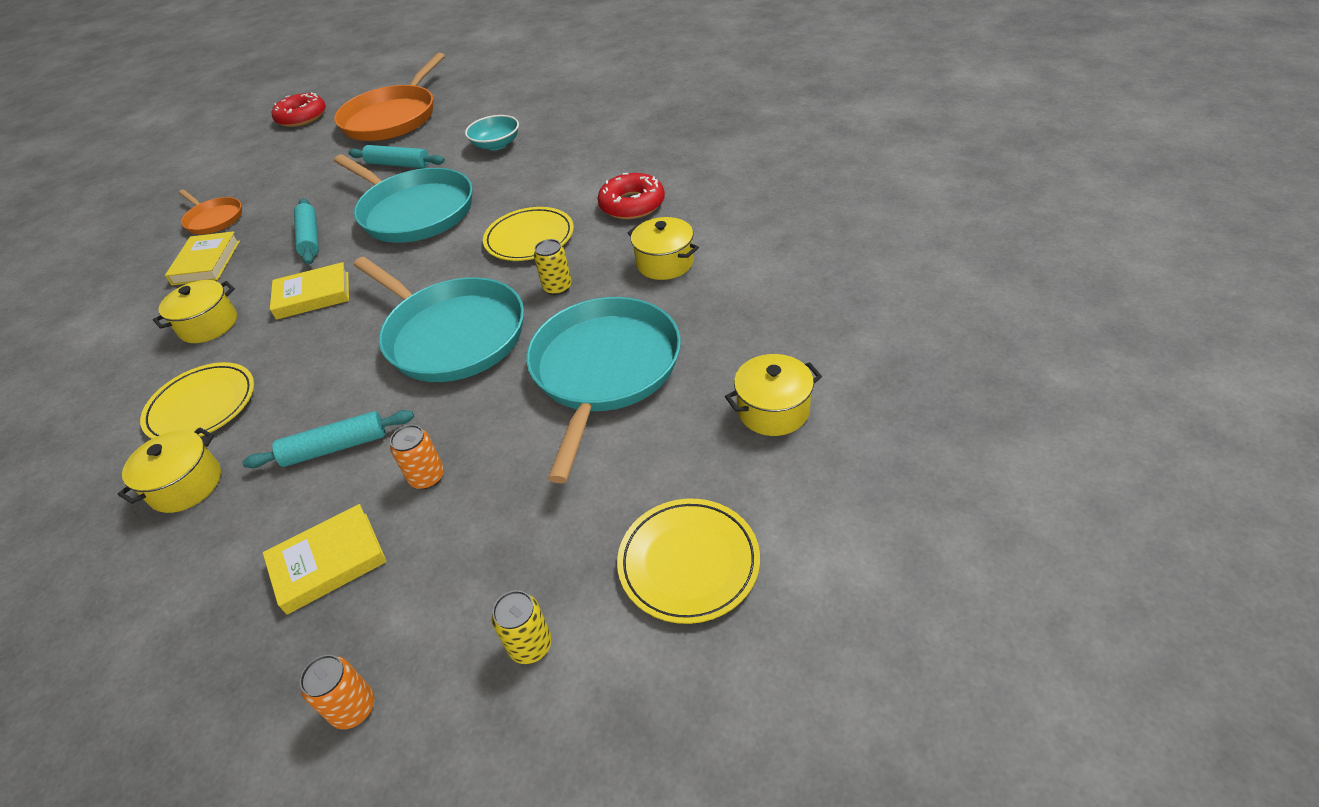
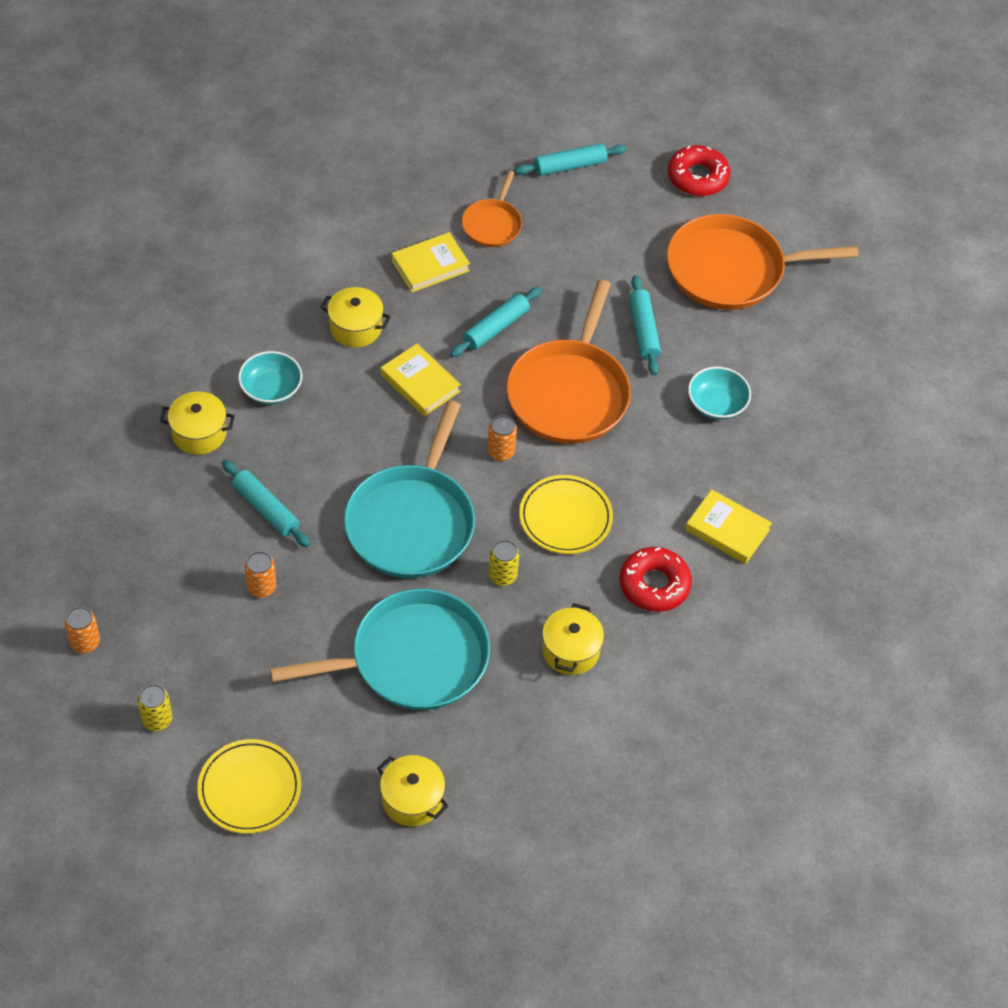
camera: 55 degrees right, 10 degrees up
(202, 406) = (271, 389): yellow plate -> turquoise bowl
(216, 170) = (570, 166): none -> turquoise rolling pin
(328, 562) = (172, 566): yellow book -> yellow book (727, 530)
(414, 211) = (569, 393): turquoise pan -> orange pan
(431, 261) = (501, 451): none -> orange can

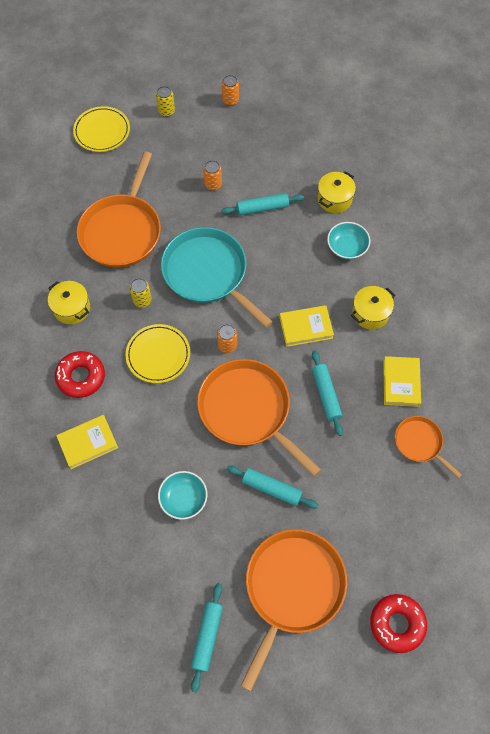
camera: 125 degrees right, 10 degrees up
(412, 658) = (122, 231): turquoise pan -> orange pan
(412, 800) = (45, 193): yellow pot -> none
(570, 166) = (453, 530): turquoise rolling pin -> turquoise rolling pin (207, 637)

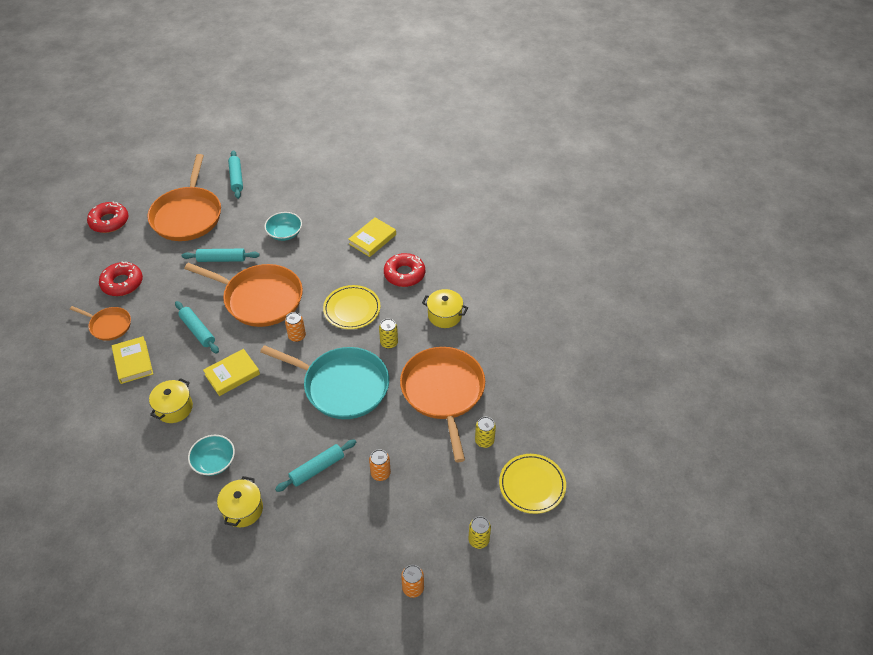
camera: 155 degrees right, 15 degrees down
(115, 177) = (484, 441): none -> yellow can
(396, 501) = (122, 283): none -> red donut

